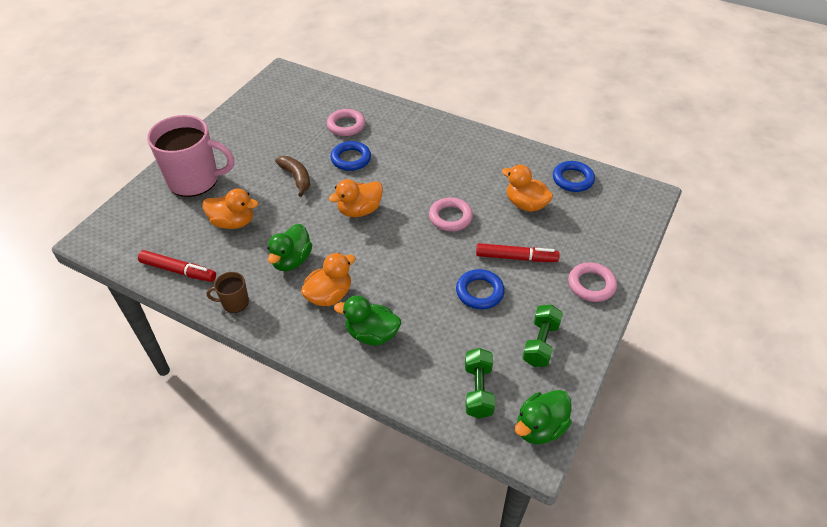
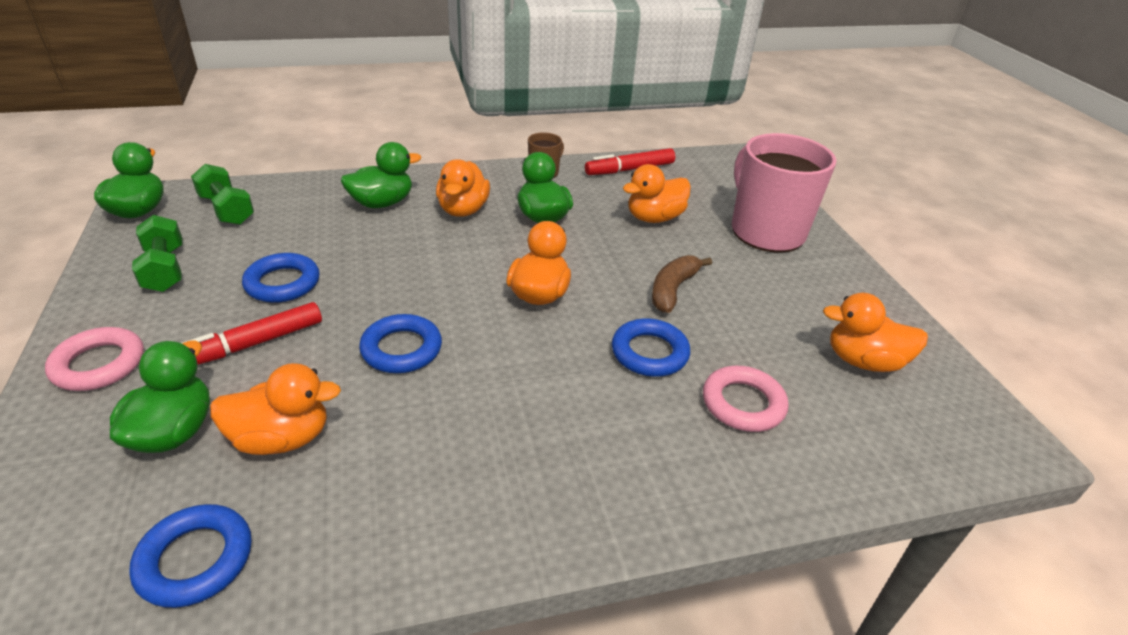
camera: 135 degrees right, 10 degrees down
(195, 180) = (766, 231): pink mug -> pink mug turned 105 degrees clockwise
(277, 112) = (863, 361): none -> orange duck
(296, 178) = (673, 290): brown banana -> brown banana turned 105 degrees clockwise
(450, 217) = (401, 349): pink ring -> blue ring
(566, 229) = (174, 432): none -> green duck

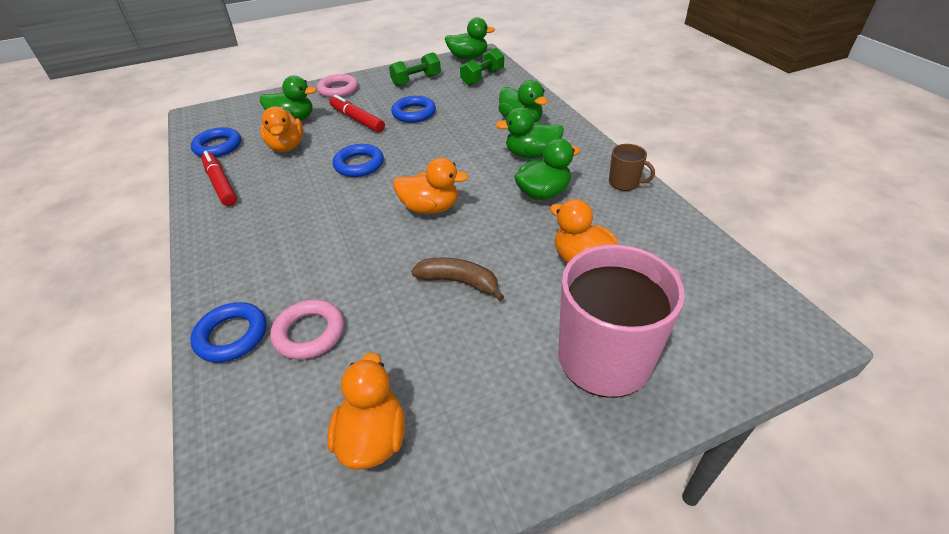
camera: 85 degrees right, 5 degrees up
(463, 210) = (531, 154): orange duck -> green duck
(629, 169) = (676, 235): red marker -> red marker (221, 184)
(649, 353) = (368, 273): blue ring -> blue ring (232, 336)

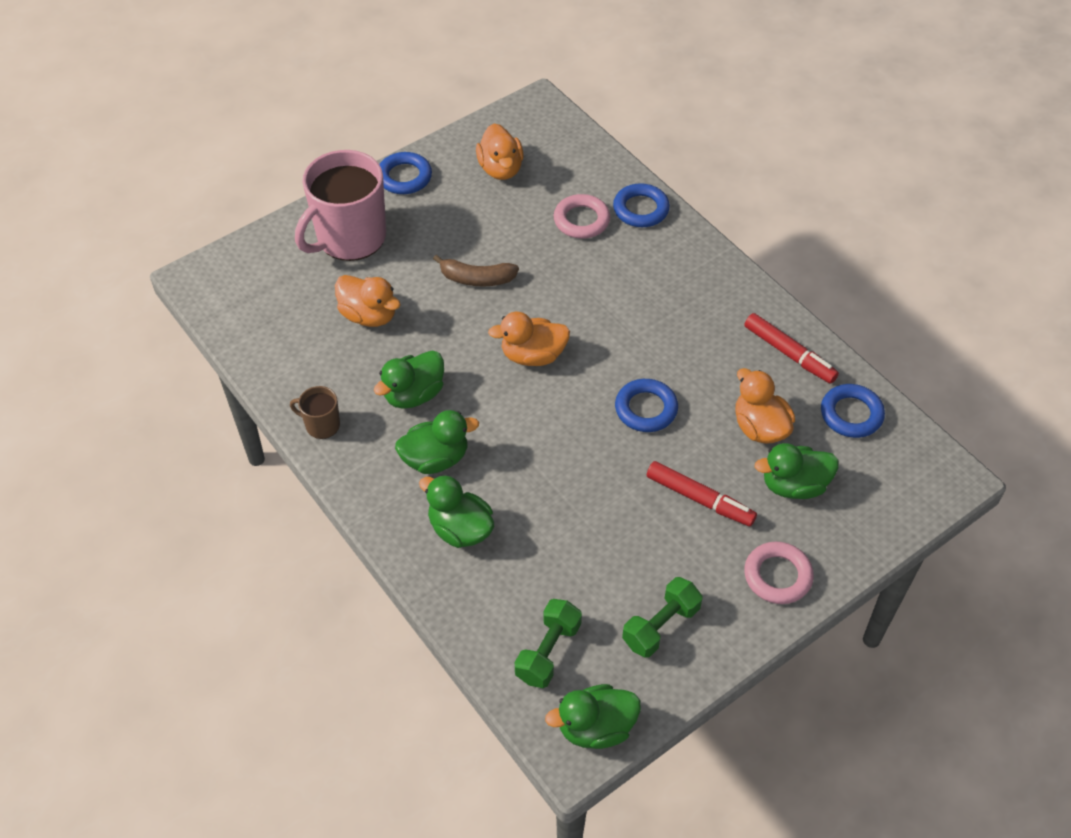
camera: 165 degrees right, 10 degrees up
(414, 113) = (623, 527): blue ring -> blue ring (404, 177)

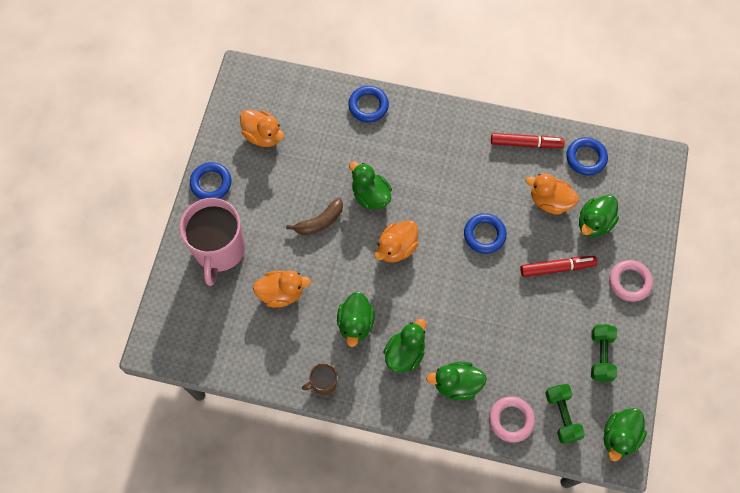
camera: 40 degrees left, 15 degrees up
(556, 290) = (370, 195): none -> green duck
(581, 220) = (342, 138): pink ring -> pink ring (511, 420)

